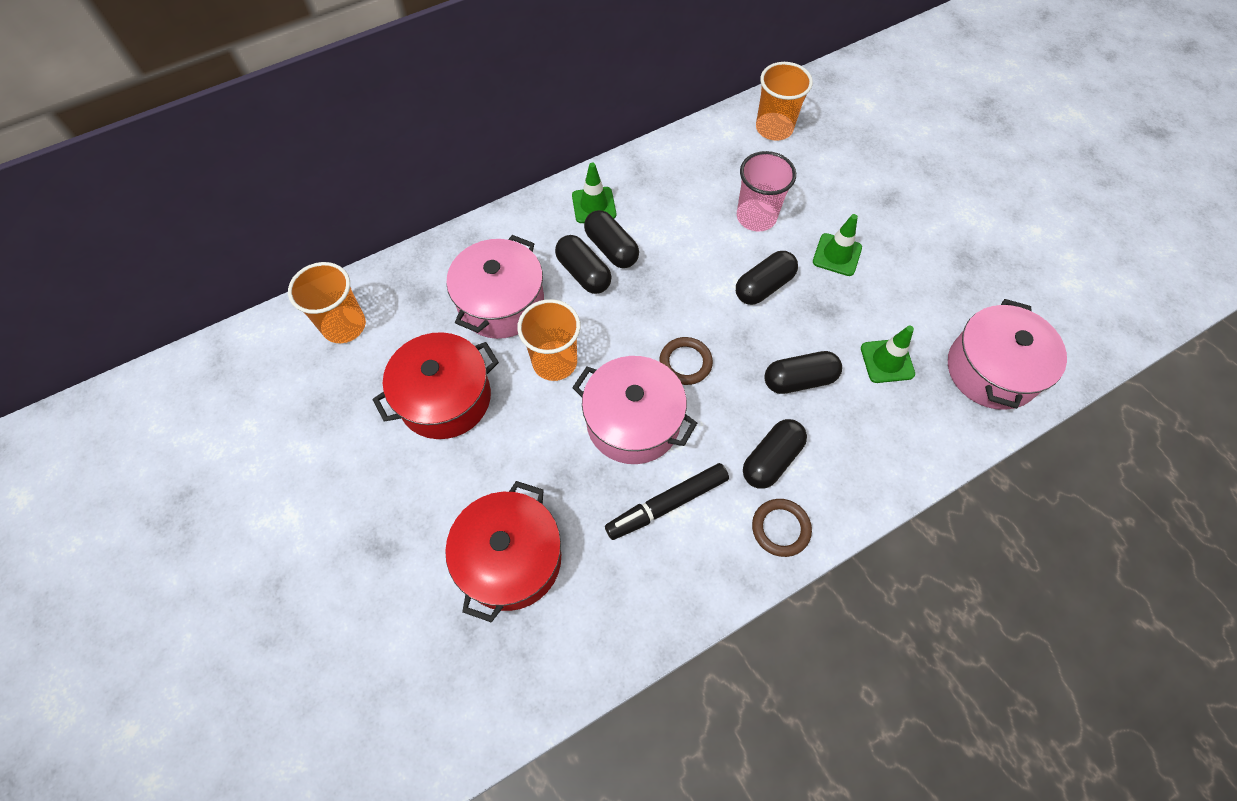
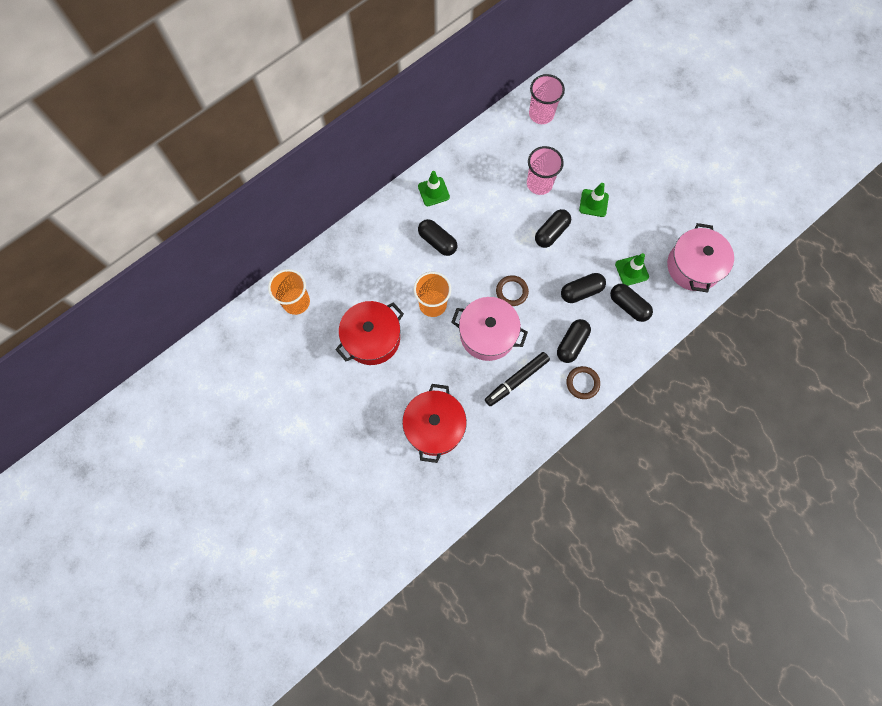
camera: 10 degrees left, 10 degrees up
(501, 303) = (390, 270): pink pot -> none
(611, 248) = (451, 221): black capsule -> black capsule (628, 306)
(774, 128) = (541, 114): orange cup -> pink cup

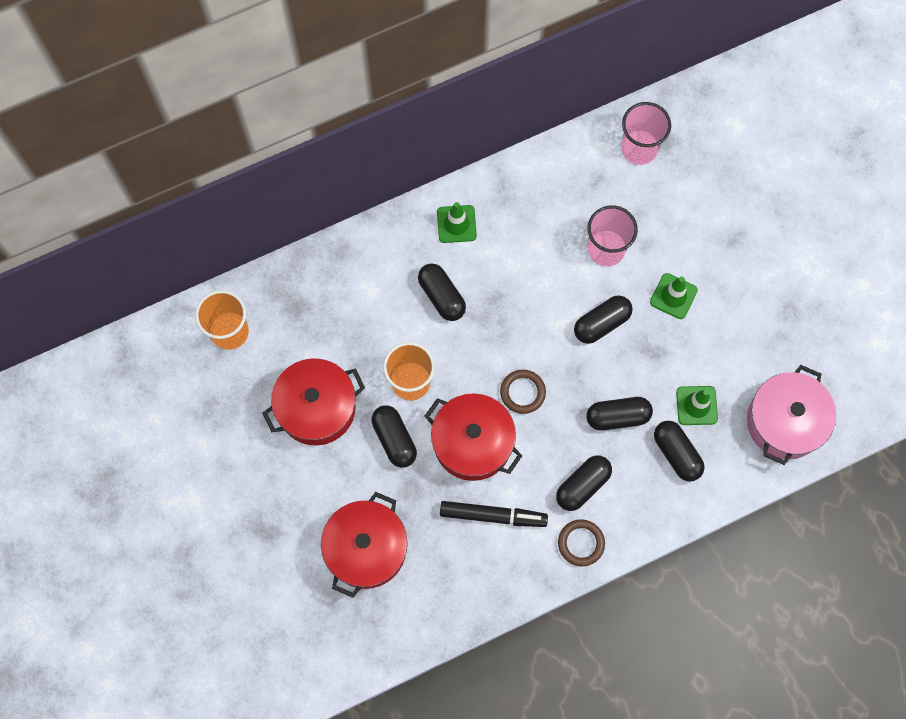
camera: 15 degrees right, 0 degrees up
(432, 346) = (394, 439): none -> black capsule
(487, 334) = (472, 443): pink pot -> red pot
(516, 380) = (493, 516): black marker -> black marker turned 150 degrees counterclockwise

